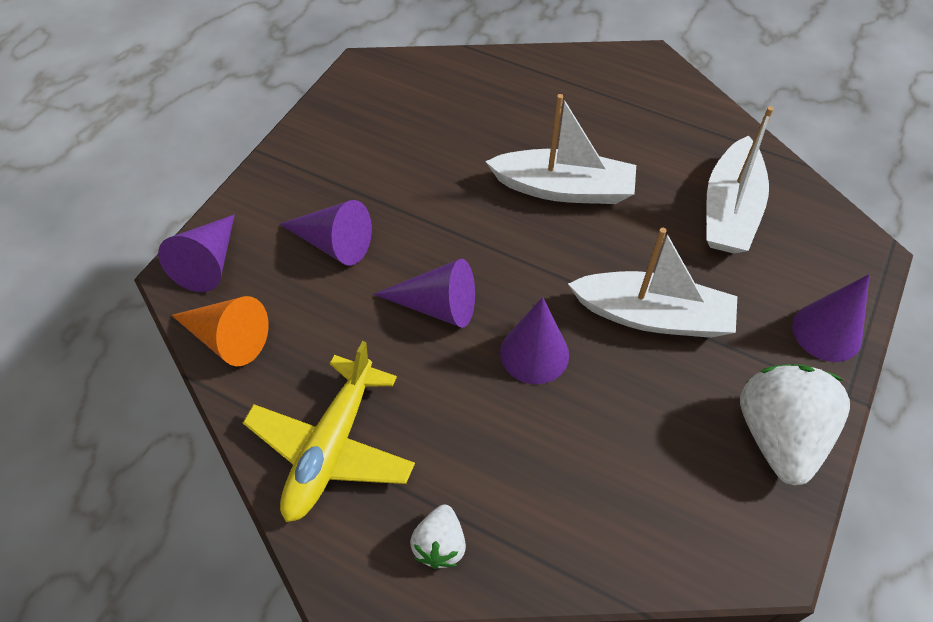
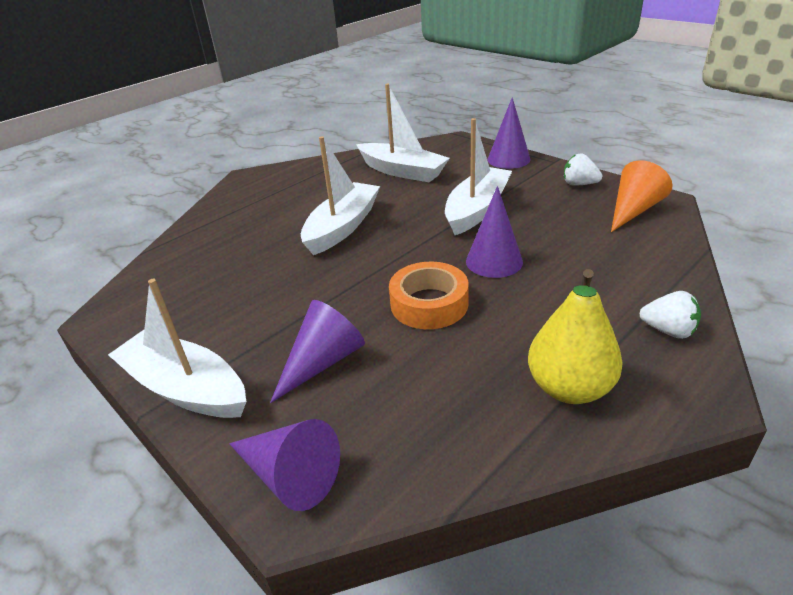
camera: 70 degrees left, 20 degrees down
(228, 338) = (412, 464): orange cone -> orange cone (633, 210)
(287, 163) = (185, 388): none -> white boat
(331, 448) = (569, 388): yellow plane -> yellow pear
(437, 306) = (429, 304): purple cone -> orange tape
(778, 435) = (579, 184): white strawberry -> white strawberry, size x0.51

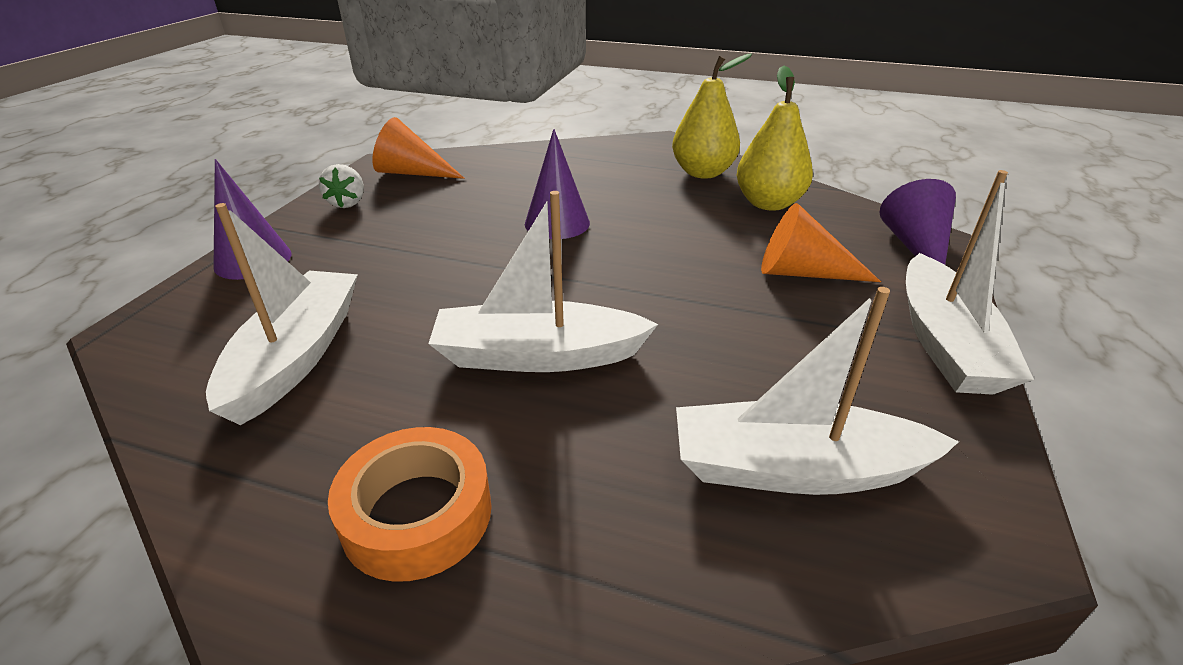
camera: 120 degrees left, 0 degrees up
(322, 362) = (803, 273): purple cone -> orange cone
(429, 304) = (661, 241): orange tape -> orange tape (417, 514)
(457, 406) = (768, 203): none -> yellow pear
(477, 209) = (437, 254): white boat -> white boat (795, 469)
(668, 330) = (606, 151): white strawberry -> none

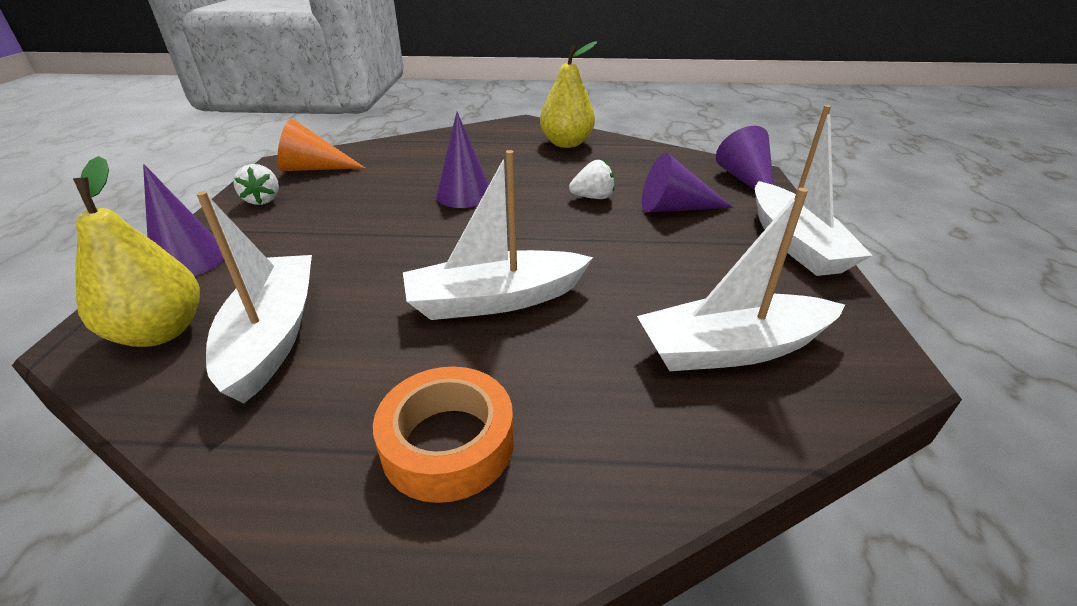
camera: 15 degrees left, 0 degrees up
(705, 245) = (593, 197): none -> white strawberry
(768, 203) = (627, 161): yellow pear -> yellow pear (160, 332)
(803, 273) = (675, 208): orange cone -> purple cone

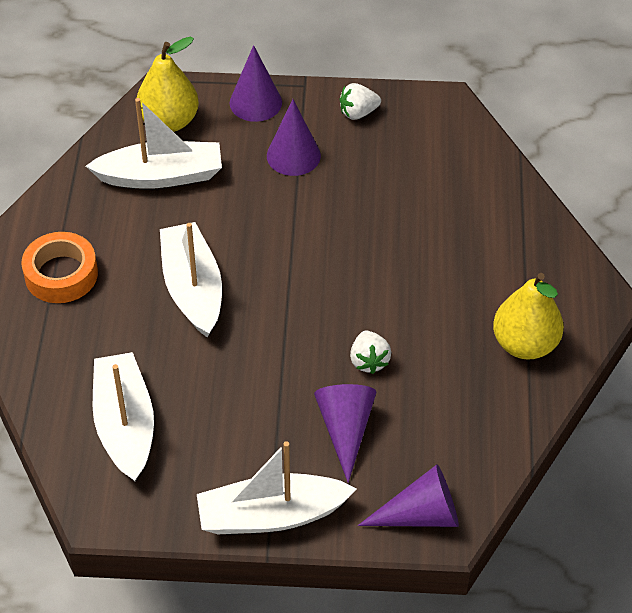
camera: 90 degrees right, 15 degrees up
(314, 168) = (432, 129): orange cone -> none
(464, 195) = (373, 255): purple cone -> purple cone (293, 155)

